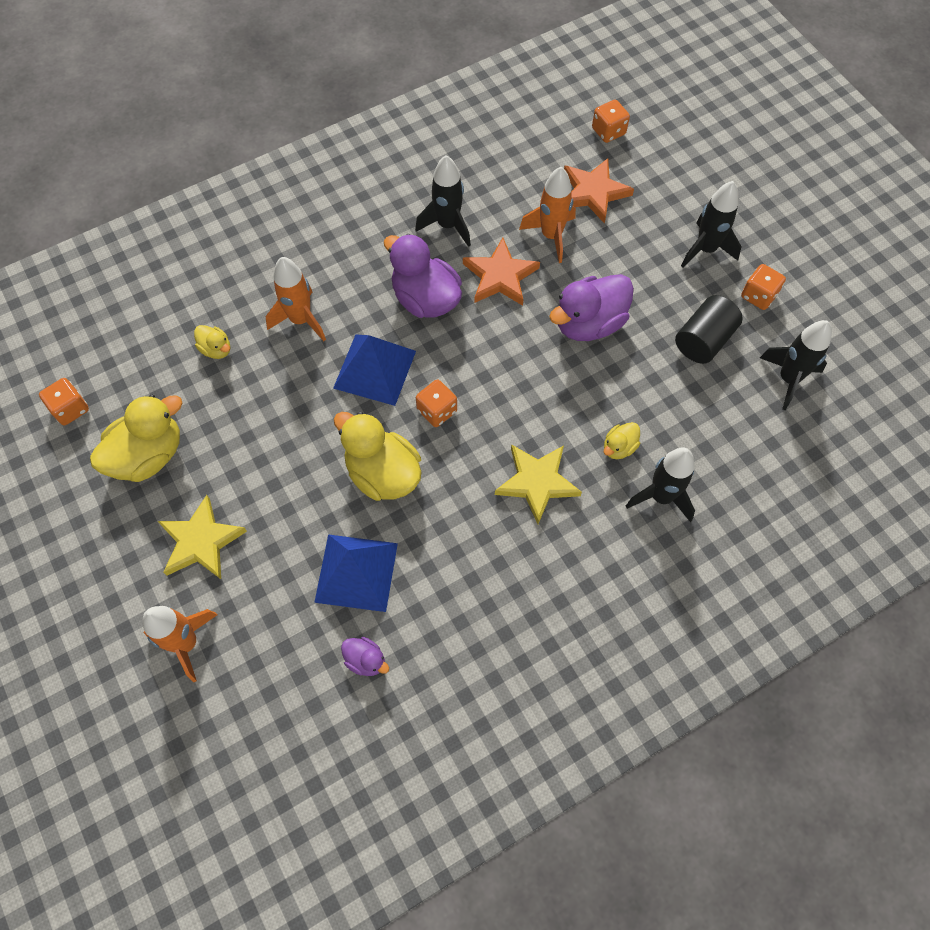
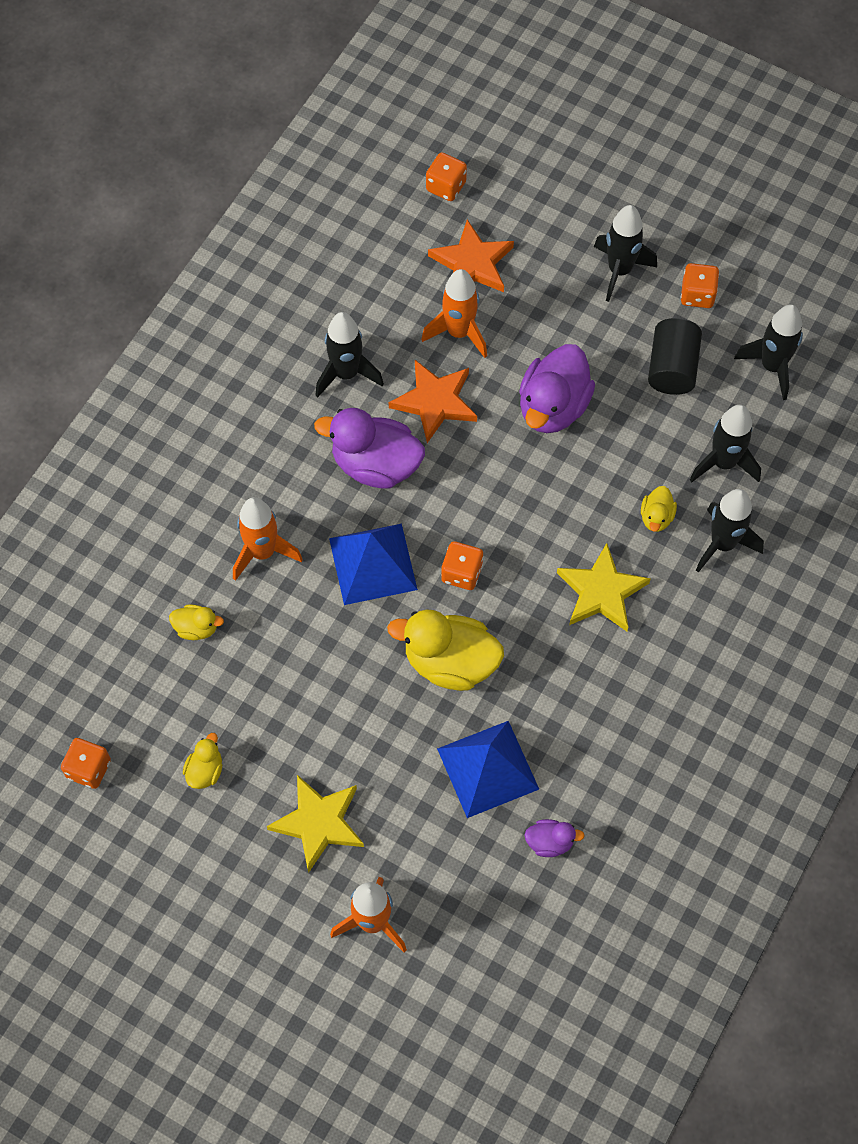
camera: 30 degrees left, 0 degrees up
(148, 455) = (205, 770): yellow duck -> yellow duck, size x0.49
(701, 433) = (723, 463): none -> black rocket

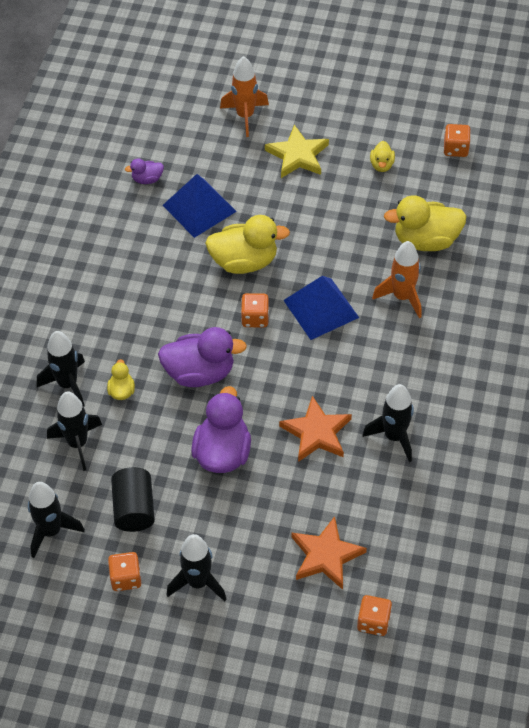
camera: 165 degrees right, 10 degrees down
(196, 628) = (426, 240): yellow duck -> yellow duck, size x2.06
(375, 465) = (345, 375): purple duck -> purple duck (200, 373)
(459, 332) = (317, 493): orange rocket -> none
(601, 591) = (150, 330): yellow star -> none

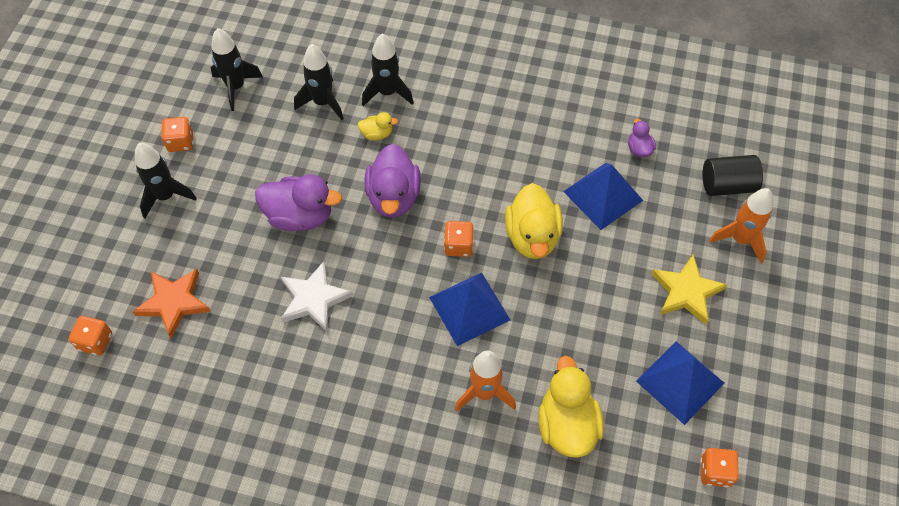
camera: 90 degrees right, 5 degrees up
(134, 508) = (249, 146): black cylinder -> black cylinder (727, 185)
(316, 432) = (314, 299): orange star -> white star
(381, 165) = (680, 382): yellow duck -> blue pyramid
(394, 436) = (301, 373): black rocket -> none

